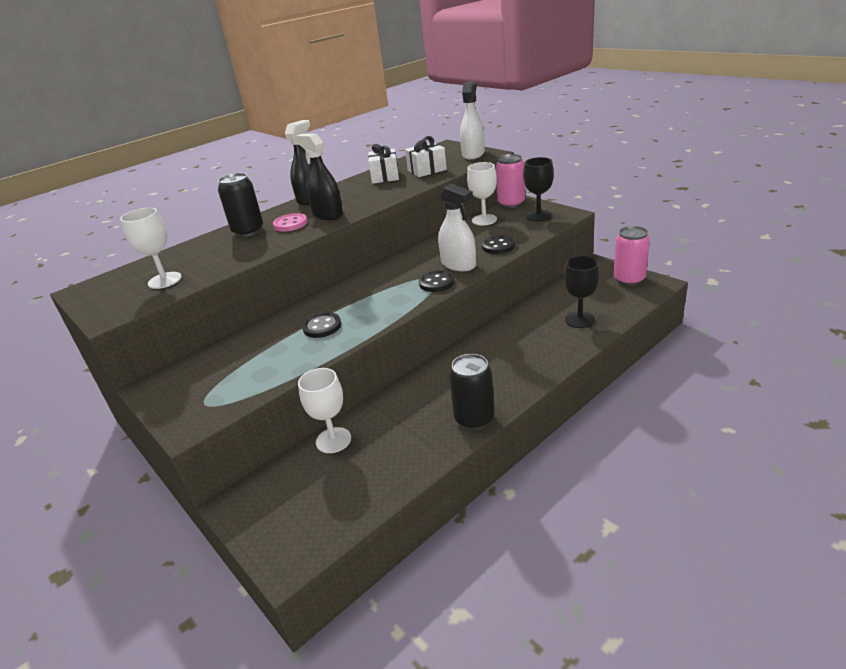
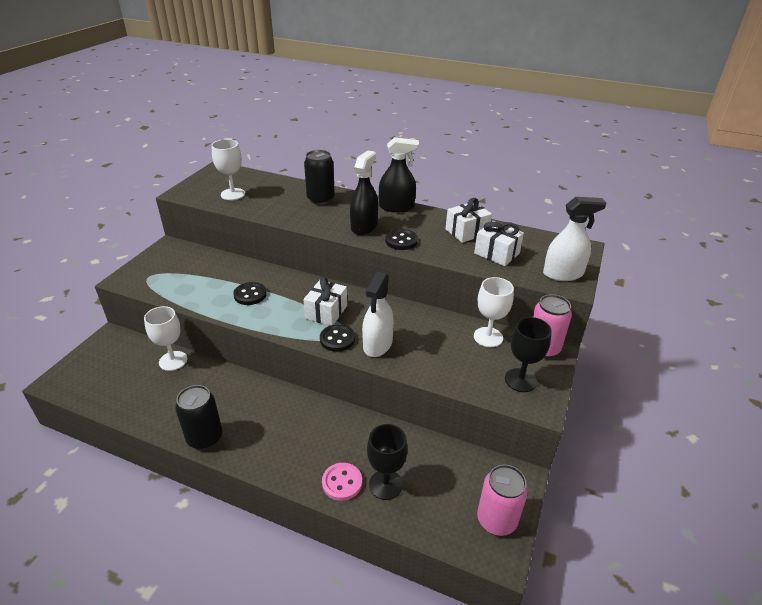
camera: 60 degrees right, 5 degrees up
(290, 224) = (339, 214): pink button -> pink button (342, 482)
(392, 285) = (326, 312): none -> white gift
(498, 246) = (428, 364): black button -> black button (401, 241)

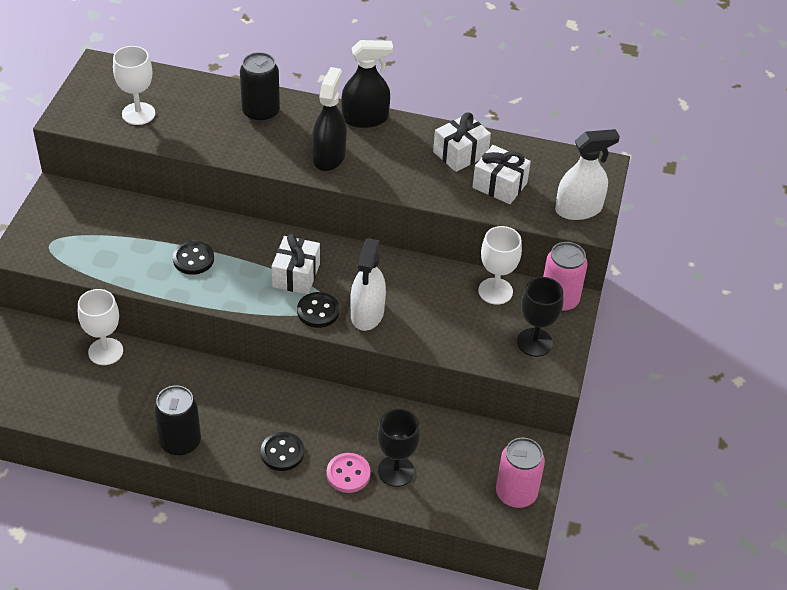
camera: 10 degrees left, 10 degrees up
(401, 241) = (380, 176): black button -> black button (282, 453)

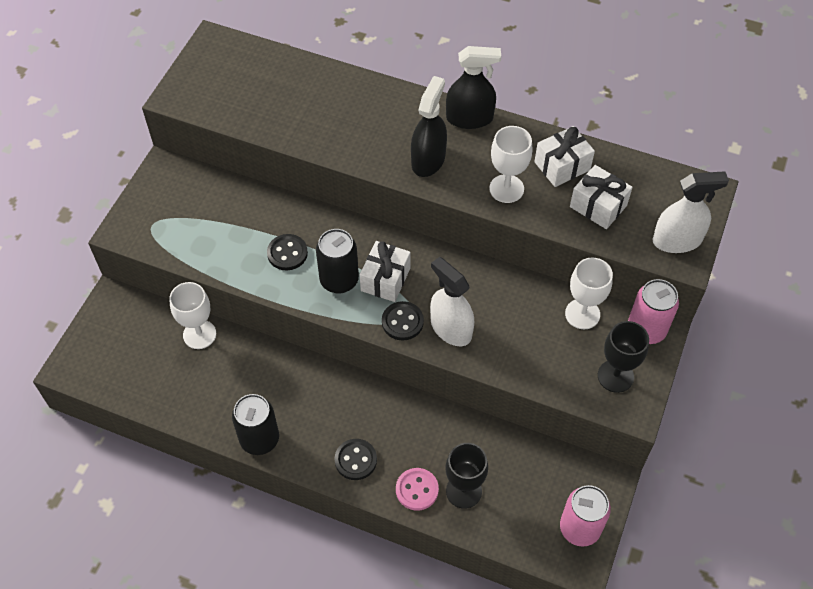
camera: 10 degrees right, 10 degrees up
(138, 114) = (245, 98): white goblet -> white goblet (506, 189)
(261, 113) = (366, 105): black can -> black can (339, 280)
(367, 313) = (451, 328): white spray bottle -> white spray bottle turned 120 degrees clockwise

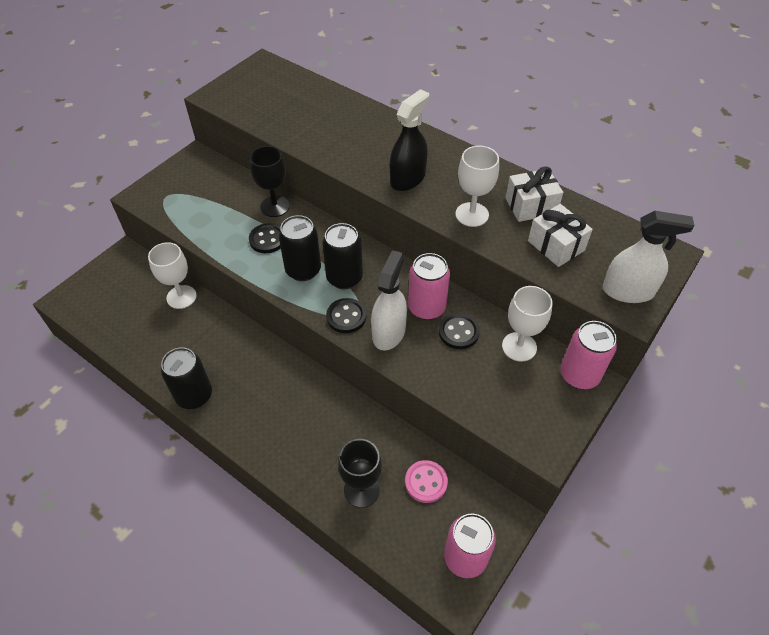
camera: 15 degrees right, 5 degrees down
(355, 460) = (271, 435): black button -> black button (458, 332)
(385, 279) = (344, 278): white gift -> black can
(417, 490) = (317, 477): pink button -> pink button (426, 482)
(451, 328) = (389, 332): white spray bottle -> white spray bottle turned 45 degrees clockwise
(469, 118) = (457, 153): black spray bottle -> none
(480, 293) = (426, 308): none -> pink can
(615, 376) = (536, 412): black goblet -> black goblet (275, 206)

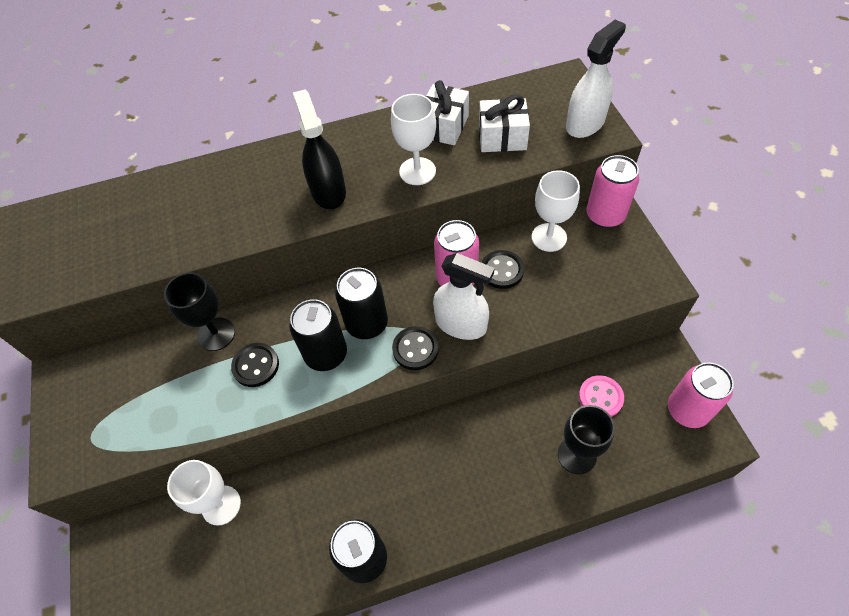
camera: 50 degrees left, 5 degrees up
(389, 332) = (461, 324): white spray bottle -> white spray bottle turned 150 degrees clockwise

